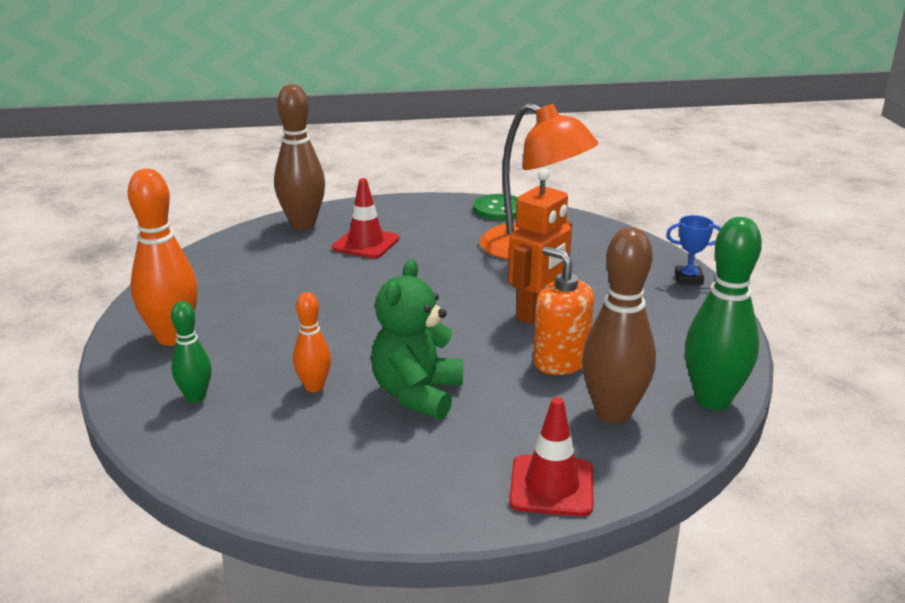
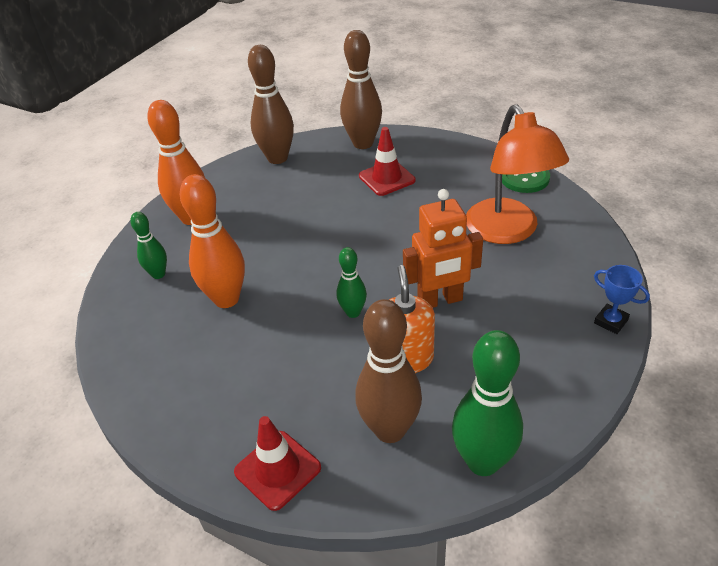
camera: 40 degrees right, 15 degrees up
(215, 260) = (277, 158): none -> brown bowling pin
(314, 387) = (226, 299): orange bowling pin -> orange bowling pin, size x1.82
(417, 394) = (279, 338): green teddy bear -> none
(467, 348) = (353, 312): none -> green bowling pin

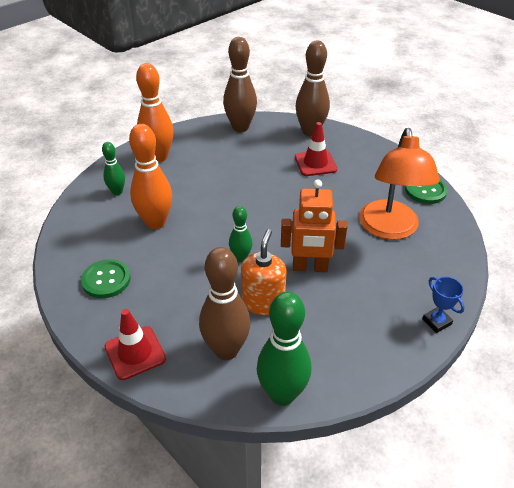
camera: 15 degrees right, 0 degrees up
(196, 389) = (106, 280): none -> green button

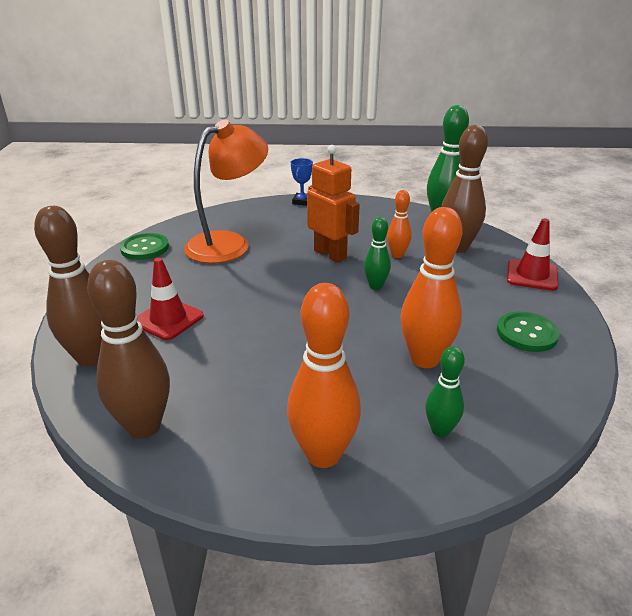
camera: 135 degrees left, 10 degrees down
(263, 302) = (397, 255): orange soap dispenser -> orange bowling pin

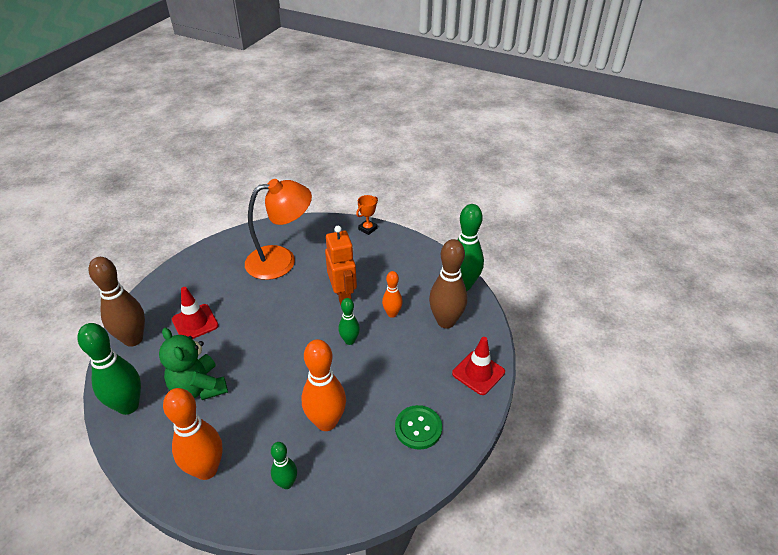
camera: 25 degrees right, 10 degrees up
(144, 426) = (128, 406): brown bowling pin -> green bowling pin
(145, 248) = (224, 247): green button -> none
(232, 377) = (198, 388): none -> green teddy bear
(302, 201) = (367, 229): blue trophy -> orange trophy

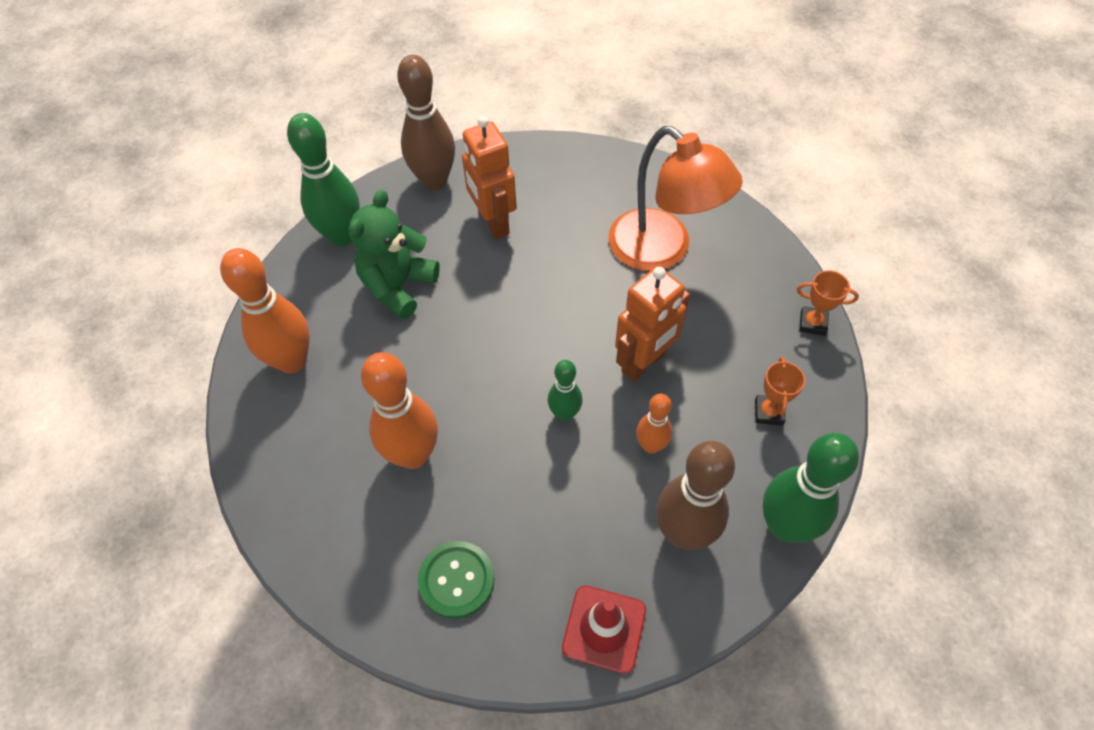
camera: 65 degrees right, 15 degrees up
(195, 322) = (493, 223): red traffic cone -> orange robot
(286, 483) = (306, 456): green bowling pin -> none
(403, 264) = (769, 412): none -> orange trophy

